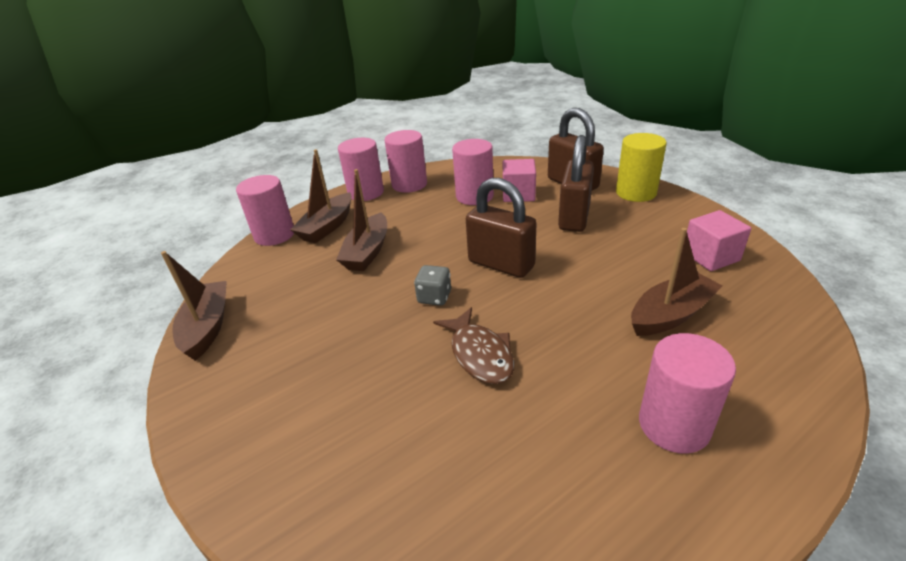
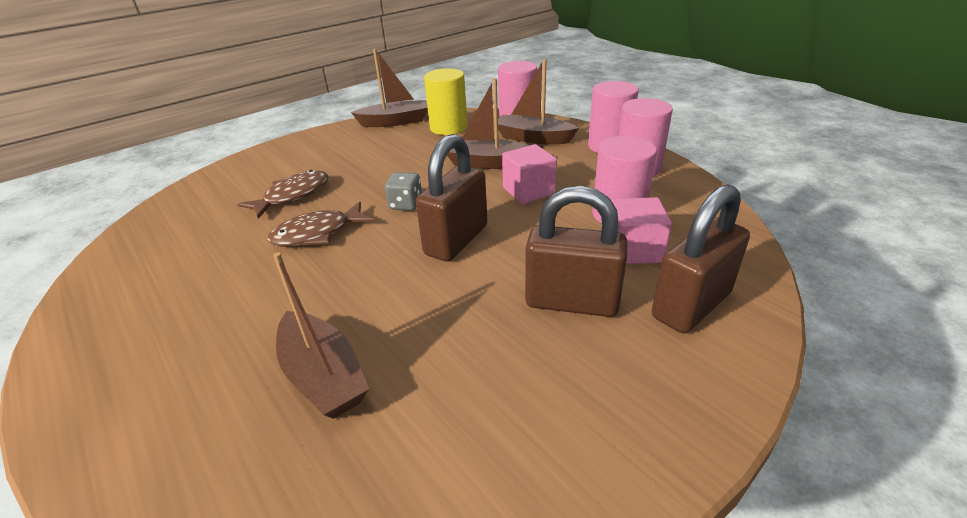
camera: 85 degrees right, 0 degrees up
(387, 395) = (293, 196): none -> brown fish
(636, 193) = (679, 387): yellow cylinder -> yellow cylinder (448, 128)
(674, 425) = (168, 349): pink cylinder -> none
(710, 256) = (452, 458): pink cube -> pink cube (528, 191)

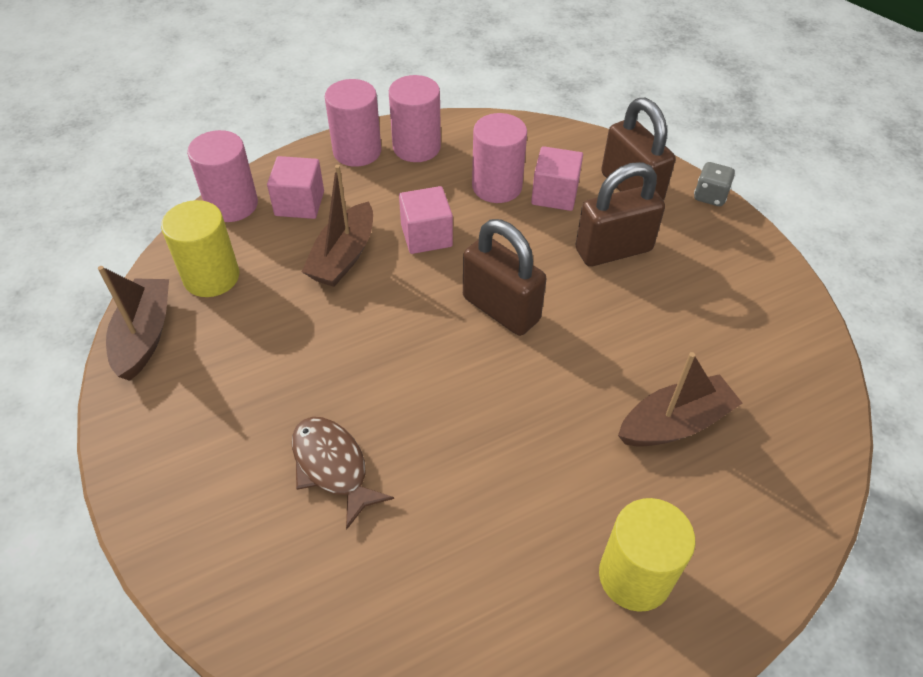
camera: 80 degrees left, 15 degrees up
(150, 359) = (634, 576): none -> yellow cylinder
(317, 233) = (443, 434): brown fish -> none
(406, 204) = (410, 344): grey dice -> grey dice (710, 196)
(533, 138) = (299, 203): brown boat -> pink cube
(571, 302) = (613, 250): brown padlock -> brown padlock turned 45 degrees clockwise

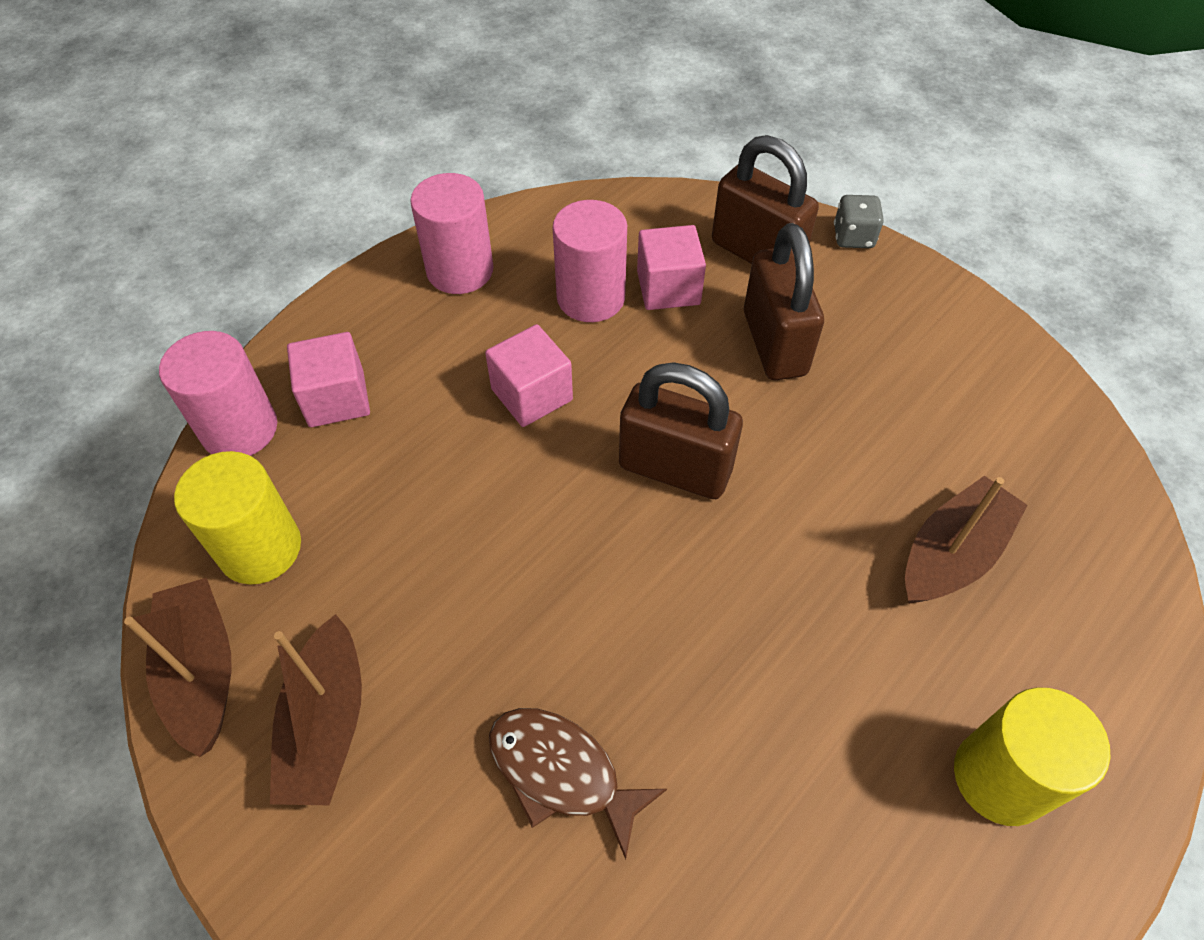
camera: 20 degrees left, 5 degrees up
(343, 256) = (434, 459): brown boat -> brown boat (326, 725)
(357, 151) = (381, 298): pink cylinder -> none
(613, 250) = (774, 343): brown padlock -> brown padlock turned 60 degrees counterclockwise

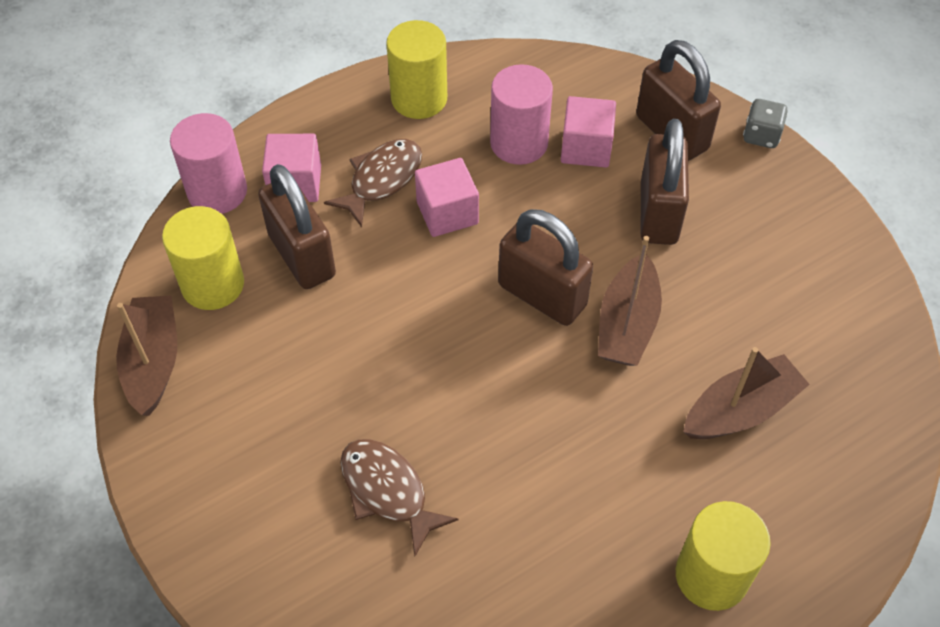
camera: 15 degrees right, 0 degrees up
(326, 725) = (231, 418): brown boat -> brown boat (627, 324)
(367, 485) = (302, 255): none -> brown padlock
(442, 372) = (381, 180): none -> brown fish
(460, 270) = (419, 98): pink cylinder -> yellow cylinder

